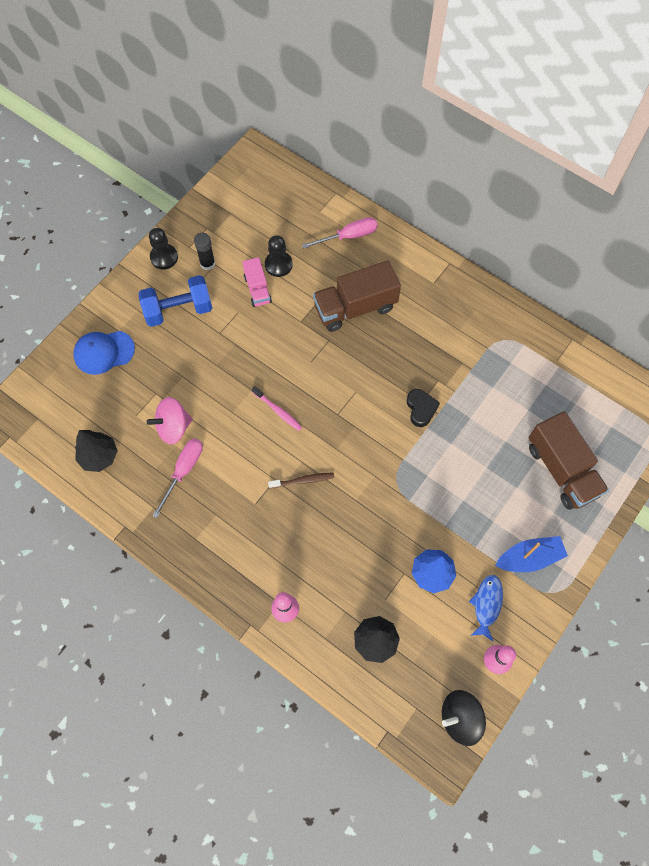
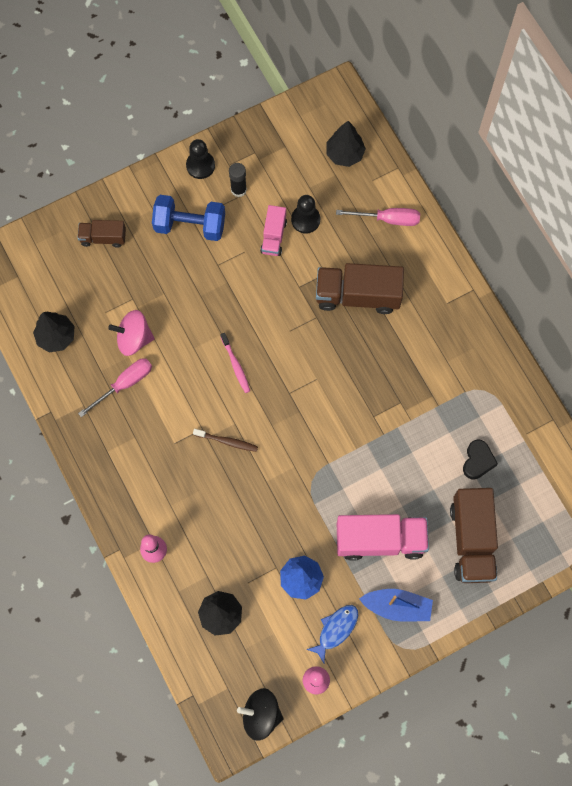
camera: 25 degrees right, 5 degrees up
(104, 352) = (103, 238): blue cap -> brown truck
(285, 200) = (344, 154): none -> black tree
(421, 409) = (369, 423): black heart -> black heart (478, 461)
(483, 505) = (380, 540): none -> pink truck

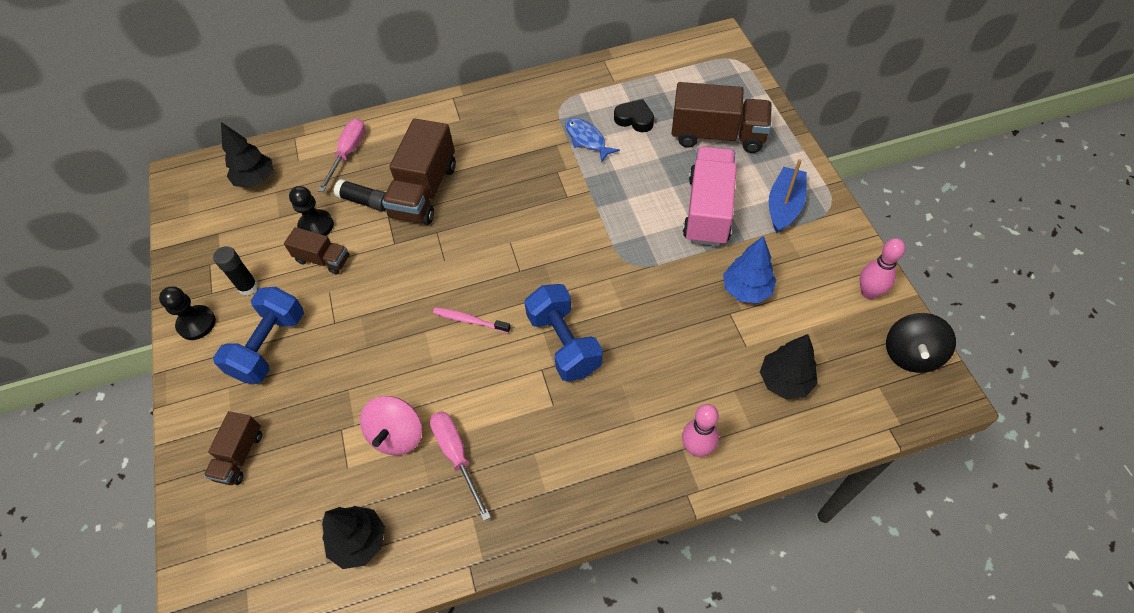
camera: 75 degrees left, 15 degrees down
(227, 441) = (564, 343): brown toothbrush -> blue dumbbell
(236, 365) = (469, 320): pink toothbrush -> pink toothbrush turned 150 degrees counterclockwise
(273, 236) = (323, 259): pink truck -> brown truck
(336, 630) = (808, 264): blue fish -> blue fish (587, 139)
(338, 250) = (365, 201): none -> black glue stick

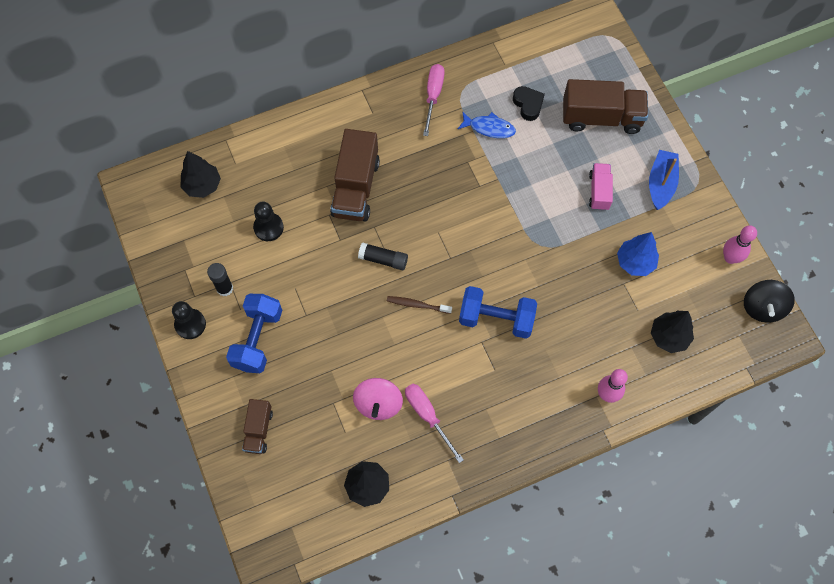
camera: 10 degrees left, 10 degrees up
(323, 259) = (282, 259): brown truck -> none
(348, 153) = (279, 154): pink screwdriver -> pink screwdriver (433, 96)
(365, 201) = (305, 201): black glue stick -> black glue stick (383, 259)
(469, 320) = (417, 305): pink toothbrush -> brown toothbrush
(564, 343) = (496, 319): blue dumbbell -> blue dumbbell turned 45 degrees counterclockwise
(587, 139) = (489, 128): blue fish -> blue fish turned 150 degrees clockwise
(634, 119) = (528, 105): black heart -> black heart turned 45 degrees clockwise
(708, 210) = (599, 191): pink truck -> pink truck, size x0.55

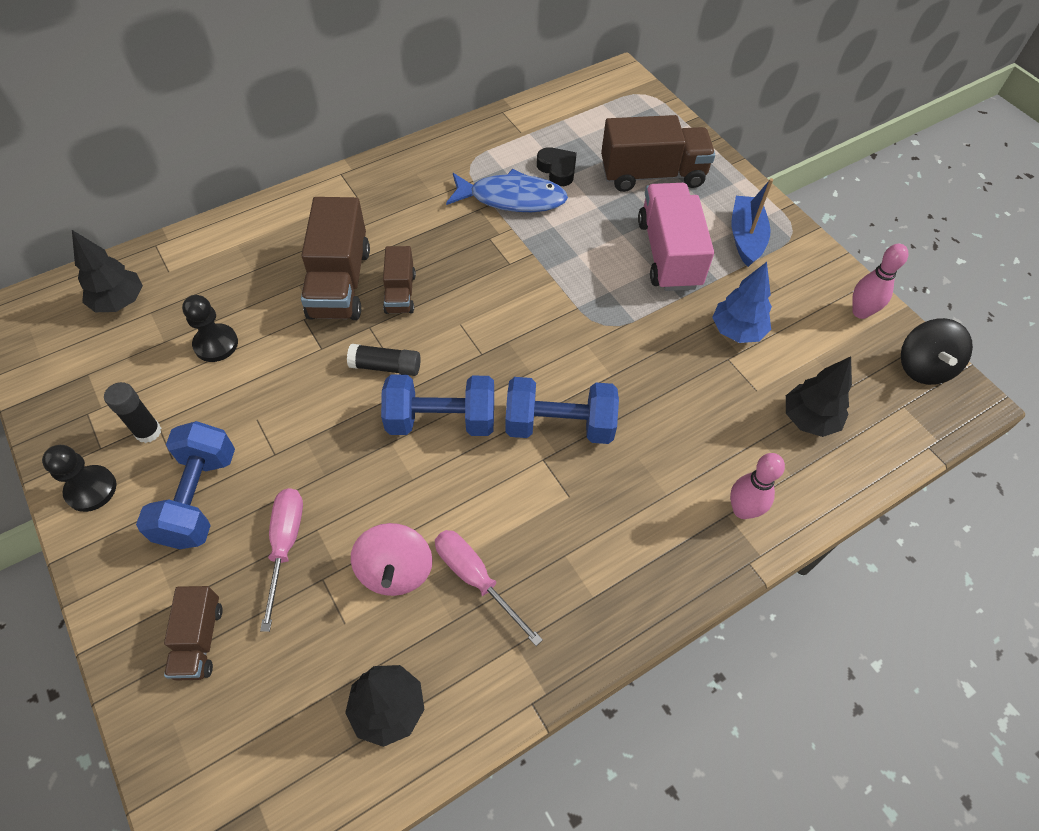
camera: 10 degrees left, 10 degrees down
(398, 201) = (400, 293): none -> brown truck
(417, 305) = (441, 420): brown toothbrush -> blue dumbbell
(433, 96) = (434, 171): pink screwdriver -> pink screwdriver (285, 545)
(489, 128) = (512, 198): blue fish -> blue fish, size x1.58
(599, 191) = (668, 254): pink truck -> pink truck, size x1.81

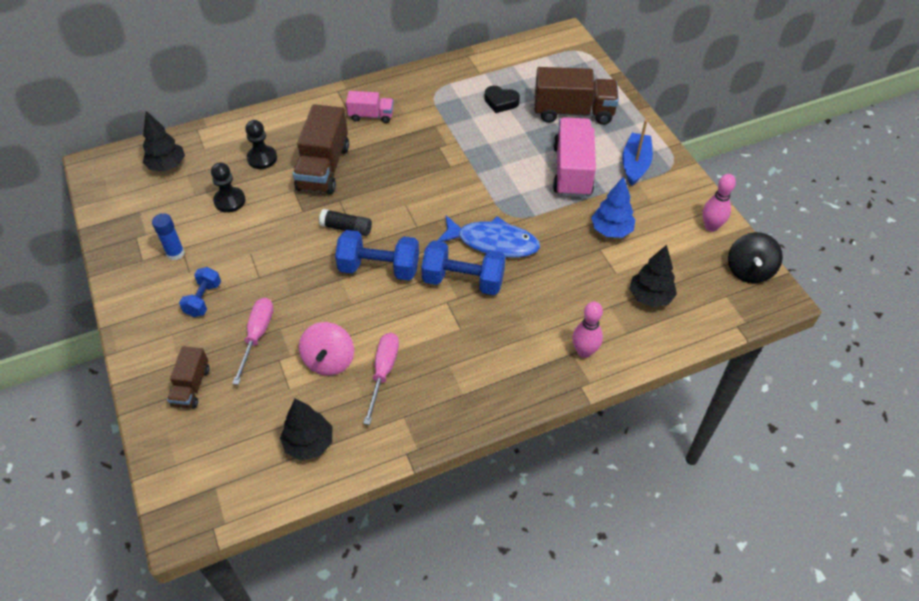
camera: 10 degrees right, 5 degrees down
(91, 489) = (133, 285): black pawn -> black pawn (262, 158)
(148, 432) = (175, 253): black glue stick -> blue glue stick
(199, 498) = (203, 299): blue dumbbell -> blue dumbbell, size x0.60
(392, 204) = (371, 116): none -> pink truck
(400, 293) = (366, 179): brown truck -> none
(475, 578) = (383, 372): pink screwdriver -> pink screwdriver turned 45 degrees clockwise
(512, 198) = (461, 120): blue fish -> blue fish (493, 242)
(557, 170) = (501, 102): black heart -> black heart turned 135 degrees clockwise

